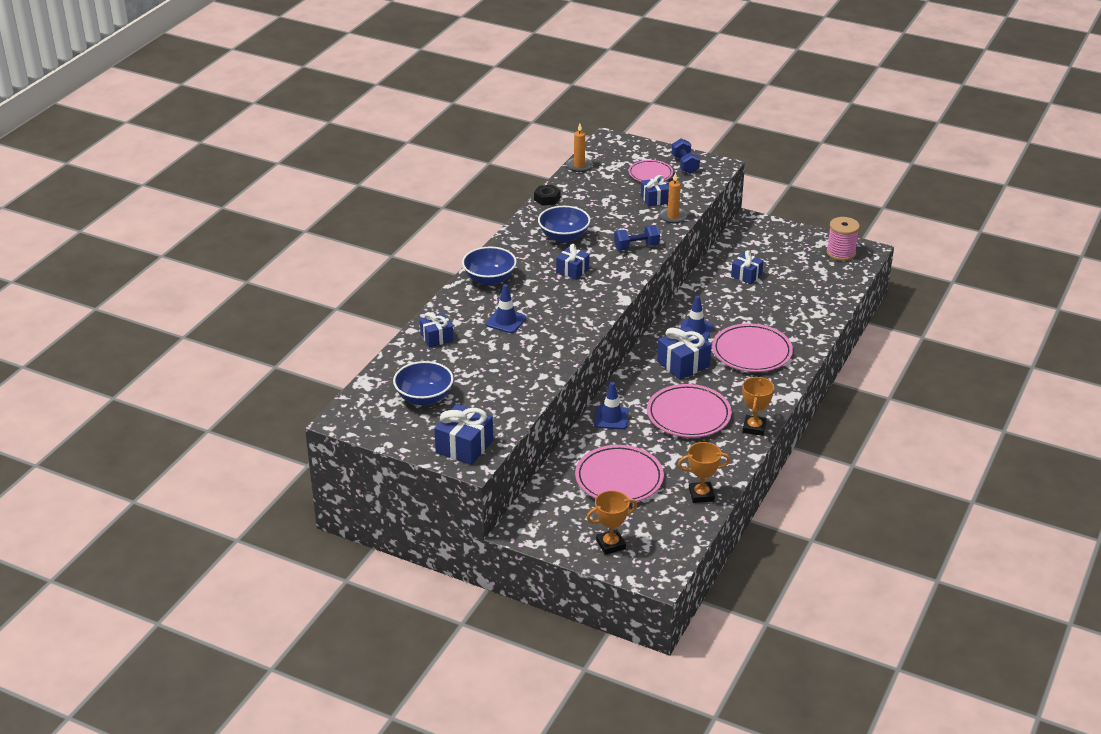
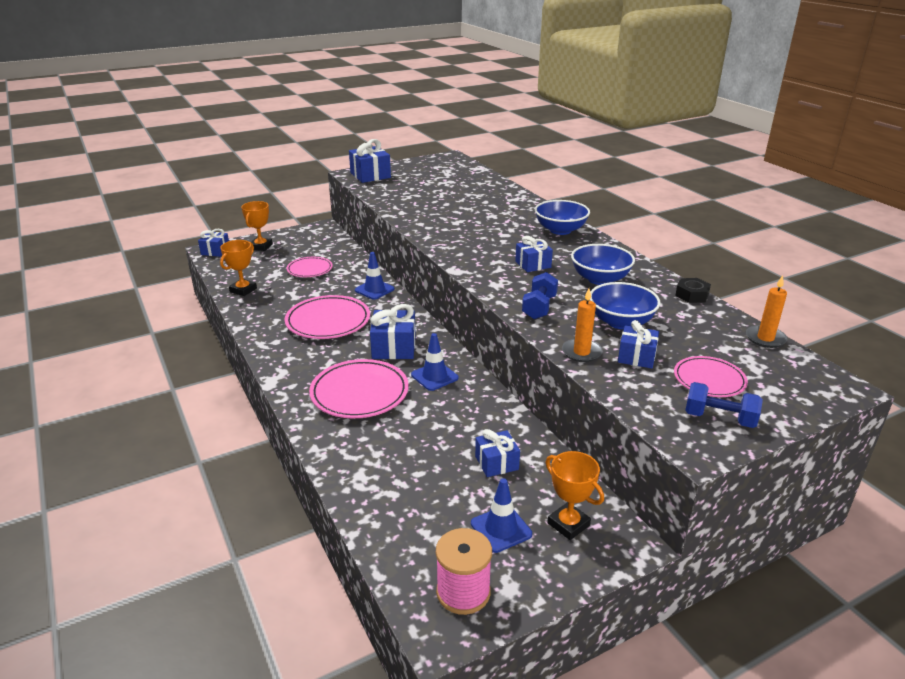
camera: 125 degrees right, 5 degrees down
(424, 398) = (437, 177): blue bowl -> blue bowl (621, 322)
(436, 337) = (501, 195): blue gift -> blue gift (215, 251)
(506, 321) = (489, 220): blue traffic cone -> blue traffic cone (501, 529)
(619, 478) = (310, 269): pink plate -> pink plate, size x0.61
(754, 428) = (266, 342): orange trophy -> orange trophy (568, 524)

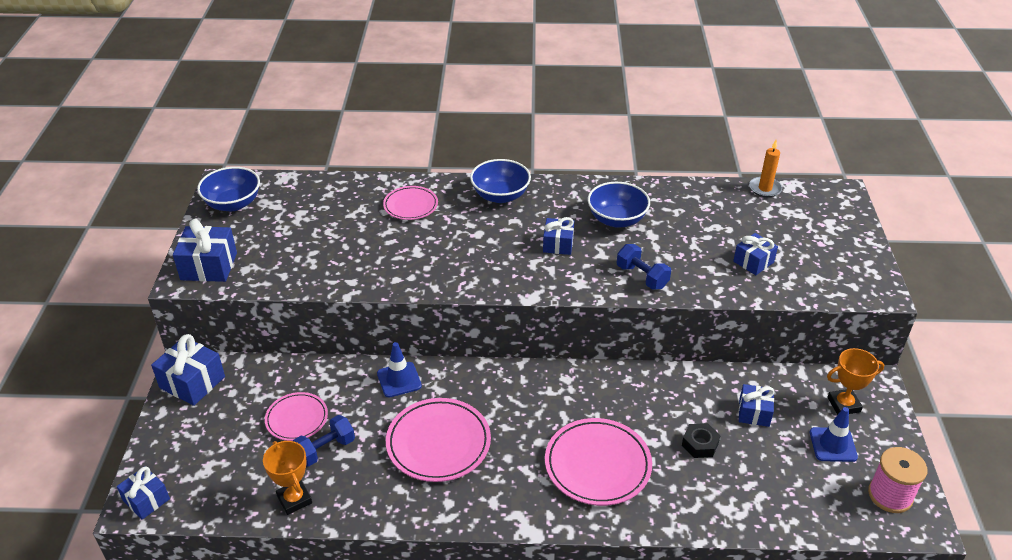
camera: 60 degrees left, 10 degrees up
(261, 246) = (182, 447): orange trophy -> none
(394, 347) = (532, 409): blue gift -> blue gift (192, 382)
(434, 376) = (605, 399): blue traffic cone -> none
(581, 352) = (730, 287): orange candle -> none
(621, 322) = (697, 244): blue bowl -> blue bowl (233, 204)
(692, 295) = (679, 187): black nut -> black nut (700, 444)
(709, 380) = (803, 243): pink plate -> pink plate (410, 205)
(719, 418) = (852, 264): blue dumbbell -> blue dumbbell (325, 449)

